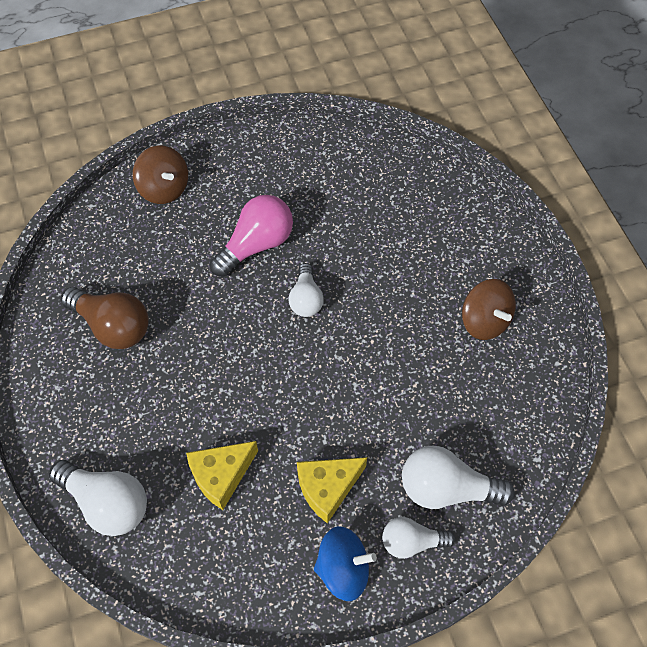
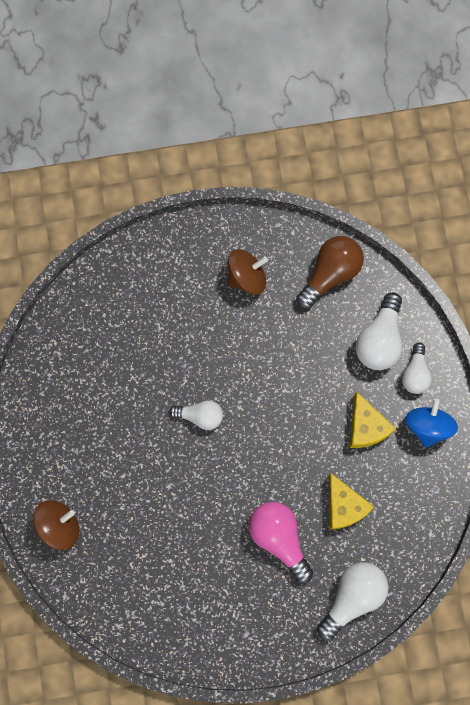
camera: 80 degrees left, 15 degrees up
(113, 326) = (196, 583): brown light bulb -> brown light bulb (330, 274)
(256, 244) = (138, 450): pink light bulb -> pink light bulb (279, 538)

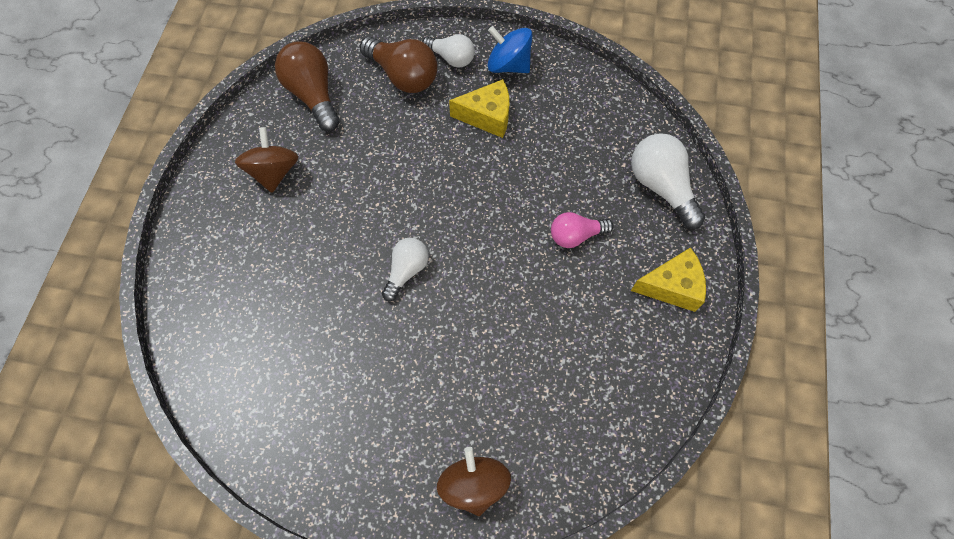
camera: 70 degrees left, 10 degrees down
(279, 538) = (575, 235): pink light bulb -> pink light bulb, size x0.63
(344, 506) = (562, 163): yellow cheese -> yellow cheese (671, 286)
(379, 340) = (403, 76): white light bulb -> brown light bulb

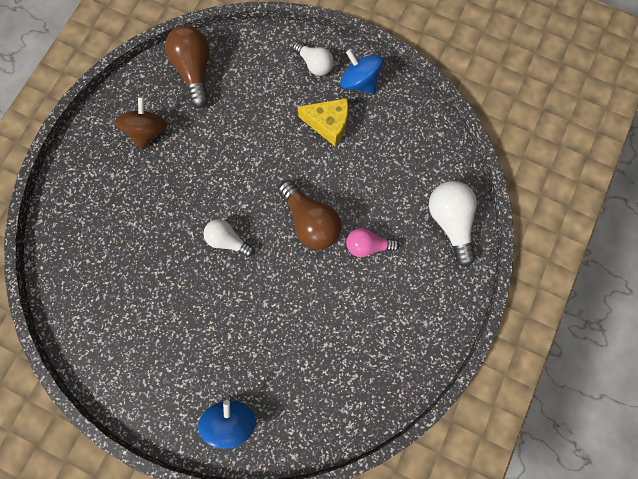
camera: 15 degrees right, 10 degrees up
(403, 76) = (271, 71): brown light bulb -> brown light bulb (310, 222)
(406, 271) = (228, 240): white light bulb -> white light bulb turned 105 degrees counterclockwise
(473, 484) = (231, 420): brown spinning top -> blue spinning top
(671, 286) = (430, 308): yellow cheese -> none

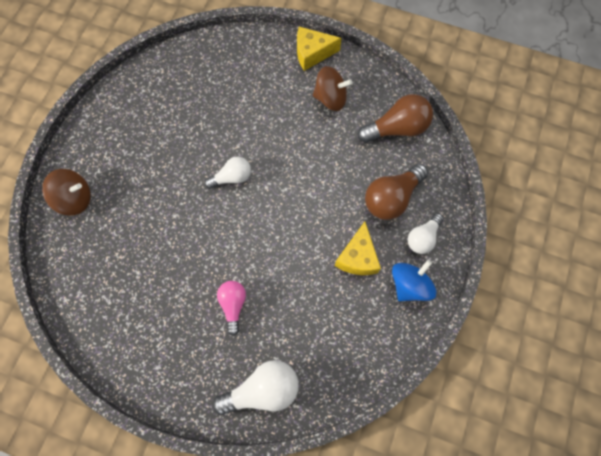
camera: 85 degrees right, 5 degrees down
(87, 145) = (312, 53): none -> yellow cheese
(228, 240) = (232, 177): white light bulb -> white light bulb turned 45 degrees clockwise
(231, 420) = (75, 199): blue spinning top -> brown spinning top
(310, 222) = (254, 249): brown light bulb -> brown light bulb (391, 198)

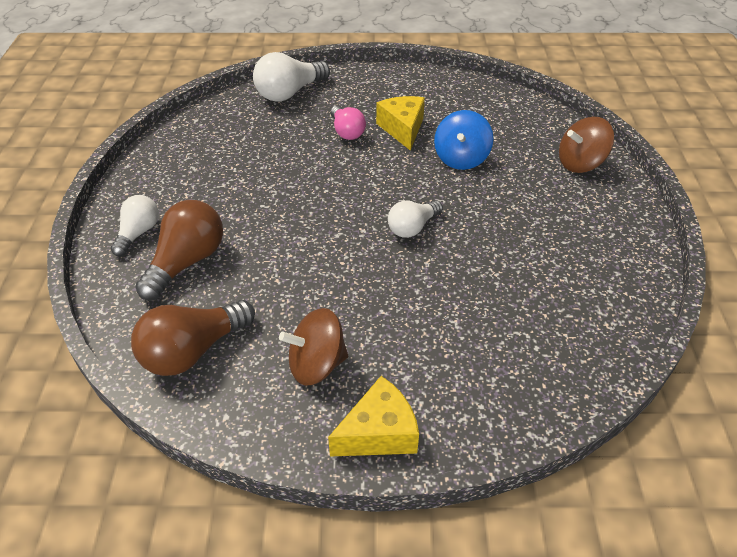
camera: 160 degrees right, 25 degrees down
(357, 257) = (220, 196): yellow cheese -> yellow cheese (402, 129)
(409, 285) = (152, 189): blue spinning top -> blue spinning top (461, 158)

